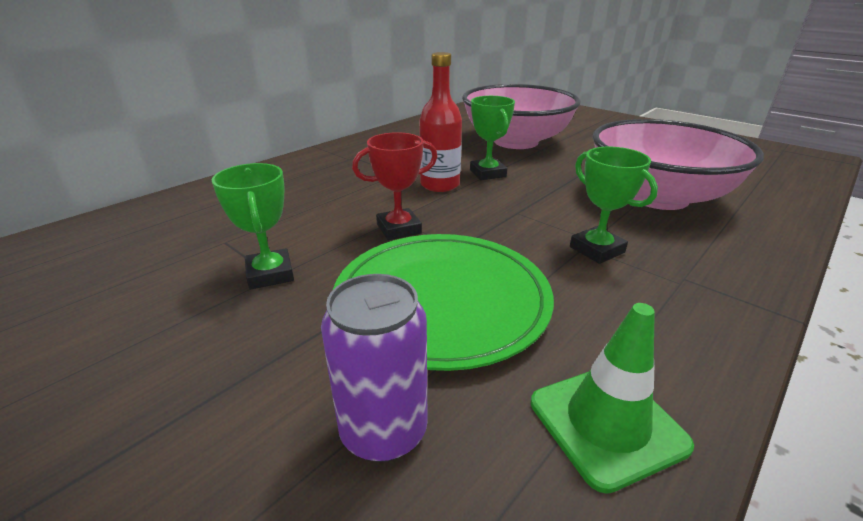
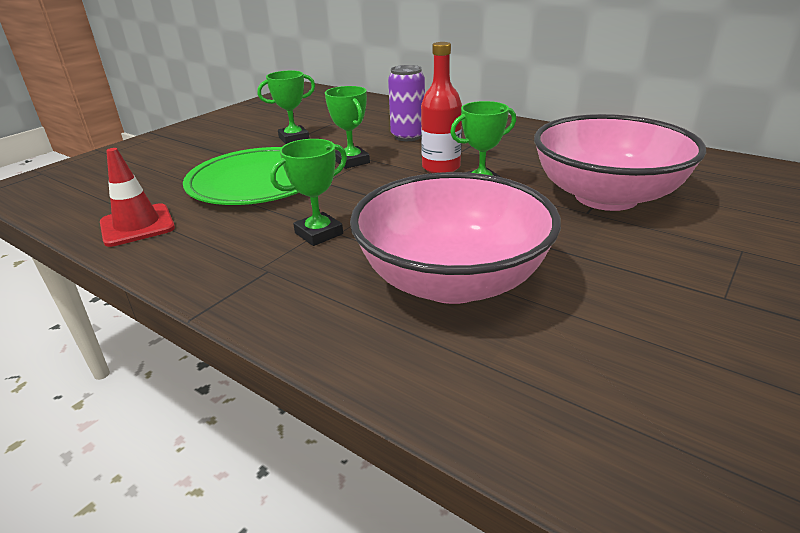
camera: 85 degrees right, 0 degrees up
(383, 431) = (163, 178): purple can -> purple can (408, 136)
(399, 229) = (351, 161): red trophy -> green trophy
(607, 423) = (137, 225): green traffic cone -> red traffic cone

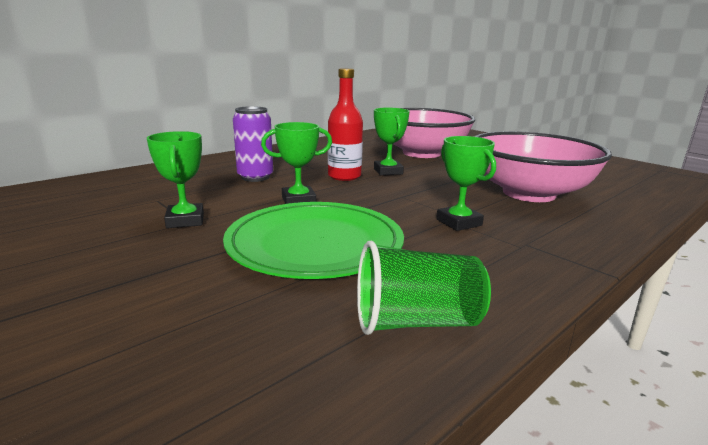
camera: 80 degrees left, 10 degrees down
(137, 225) = (416, 322): red traffic cone -> green cup

